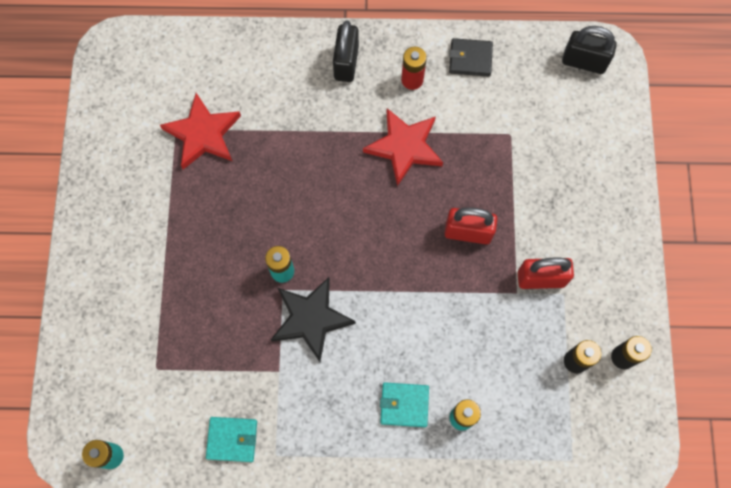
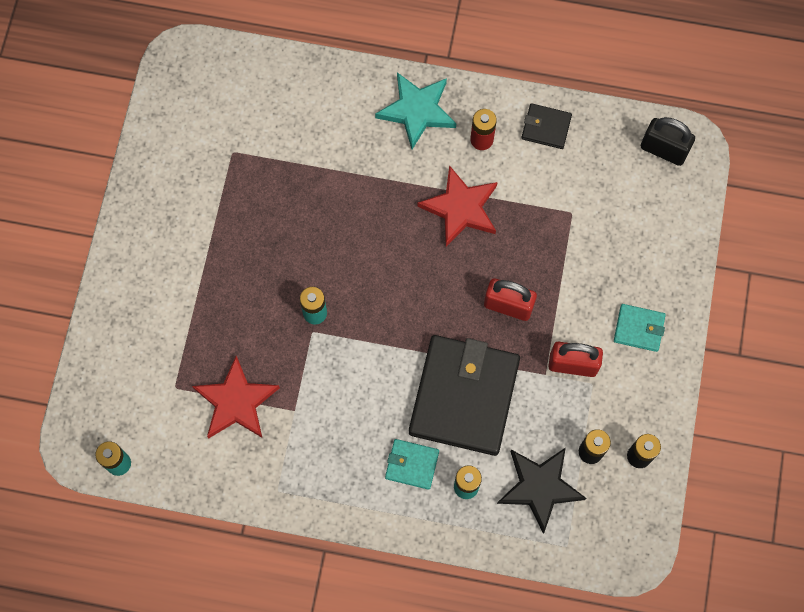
camera: 10 degrees right, 0 degrees up
(203, 134) = (259, 161): red star -> red star (236, 402)
(232, 439) = (238, 468): turquoise wallet -> turquoise wallet (639, 328)
(311, 319) = (335, 365): black star -> black star (540, 487)
(346, 63) = (417, 111): black padlock -> turquoise star
(442, 328) = (464, 396): none -> black wallet

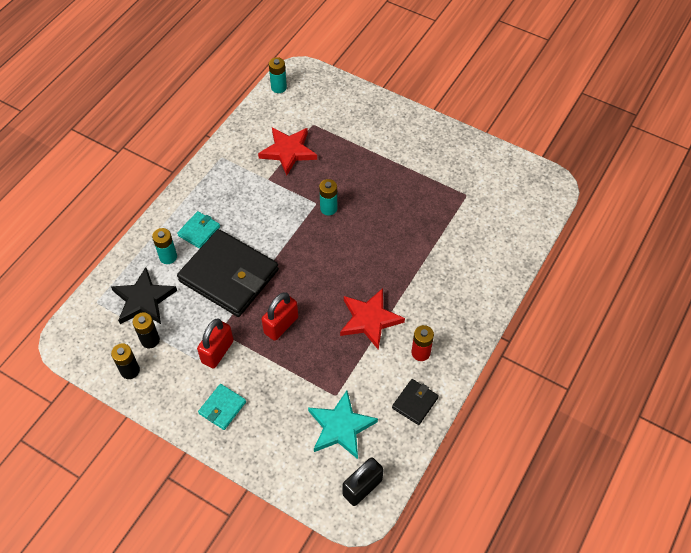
camera: 110 degrees right, 15 degrees down
(417, 111) = (460, 317): turquoise star -> turquoise star (340, 427)

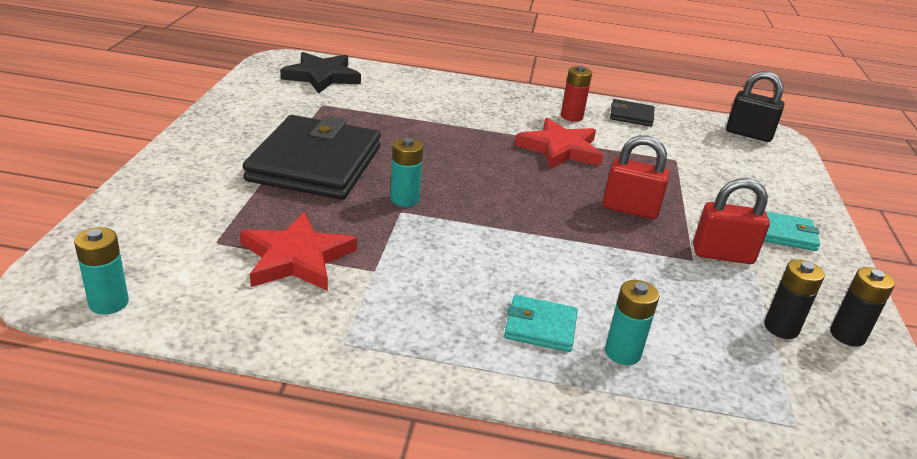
camera: 115 degrees left, 25 degrees down
(143, 300) = (728, 359): black star -> black star (322, 76)
(229, 275) = (597, 271): black wallet -> black wallet (315, 164)
(340, 427) = (706, 152): turquoise star -> none

